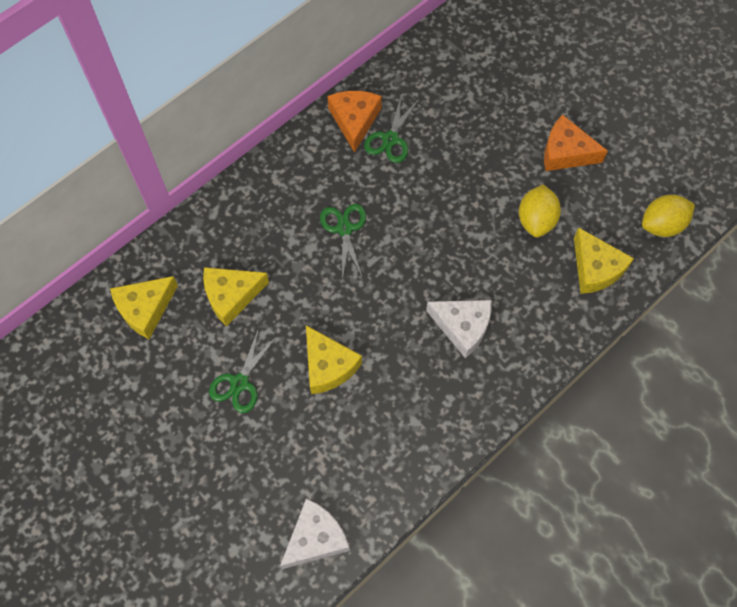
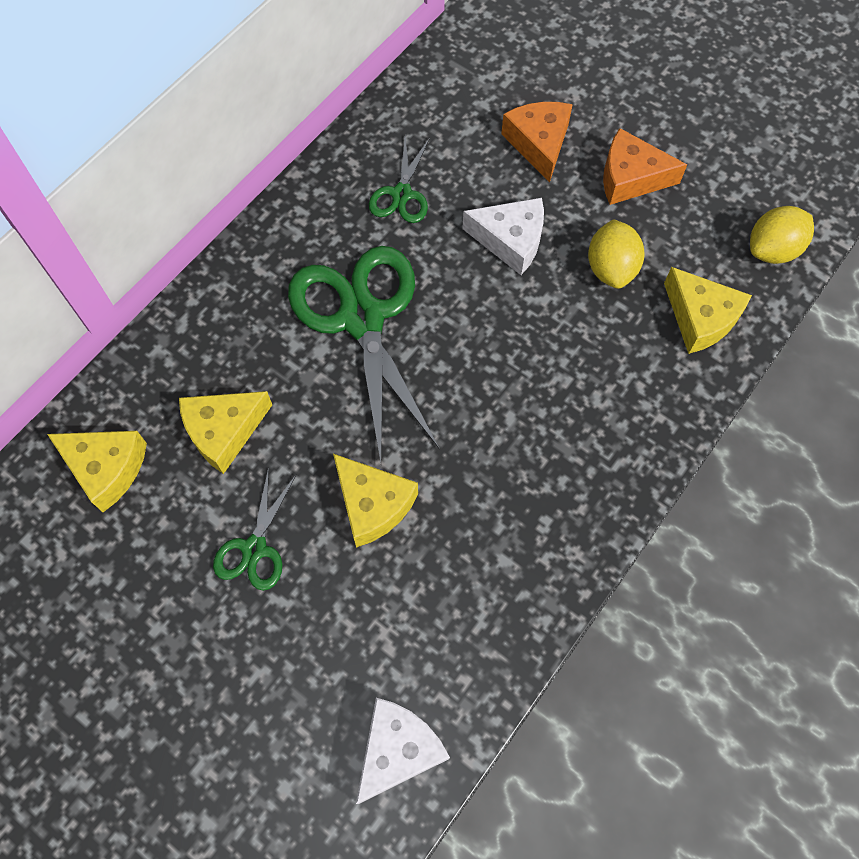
camera: 10 degrees left, 0 degrees up
(145, 309) = (106, 468): yellow cheese -> yellow cheese turned 105 degrees counterclockwise
(345, 229) = (362, 318): green scissors -> green scissors, size x2.06
(354, 121) = (350, 178): orange cheese -> orange cheese (539, 143)
(462, 327) = (543, 422): white cheese -> white cheese (510, 240)

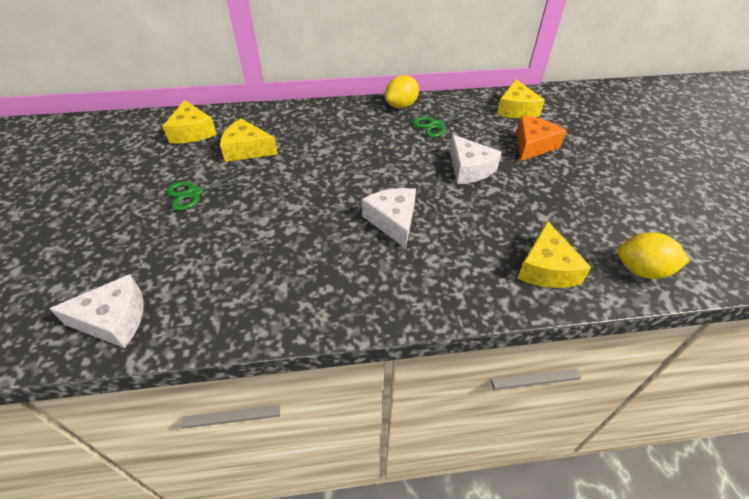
camera: 45 degrees right, 20 degrees down
(362, 318) = (357, 152): green scissors -> none
(372, 504) = (261, 215): yellow cheese -> yellow cheese (516, 109)
(513, 385) = (393, 221): none -> white cheese
(611, 268) = (513, 212): yellow lemon -> yellow lemon (401, 106)
(630, 177) = (573, 185): orange cheese -> none

